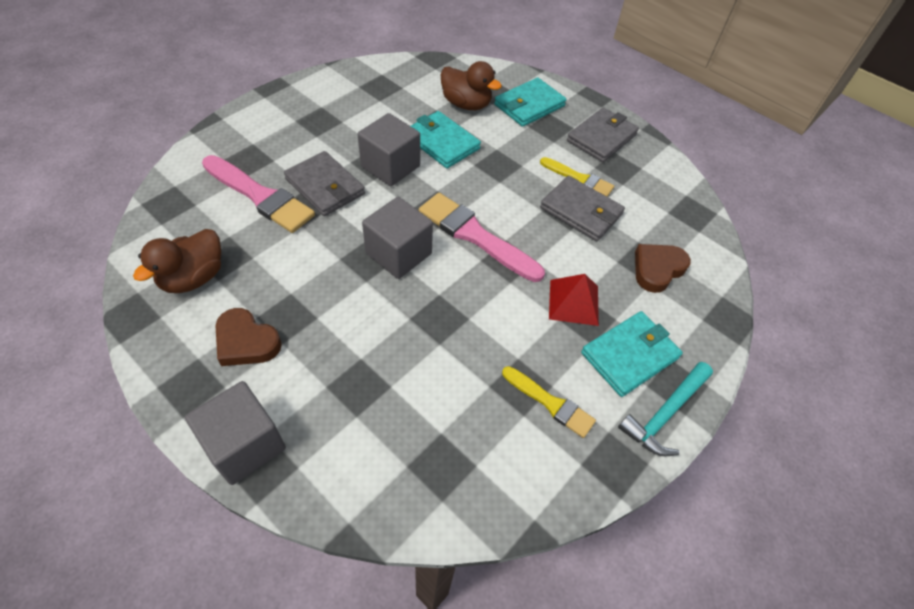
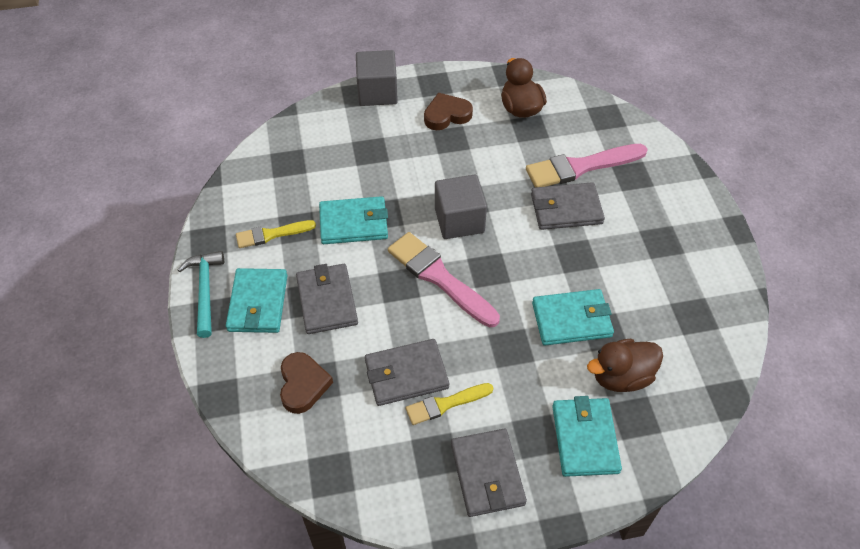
camera: 130 degrees right, 0 degrees up
(390, 166) = (563, 263): grey cube -> none
(472, 336) = (354, 223): none -> turquoise wallet
(475, 236) = (439, 278): pink brush -> pink brush turned 120 degrees counterclockwise
(574, 302) = (327, 301): red pyramid -> grey wallet

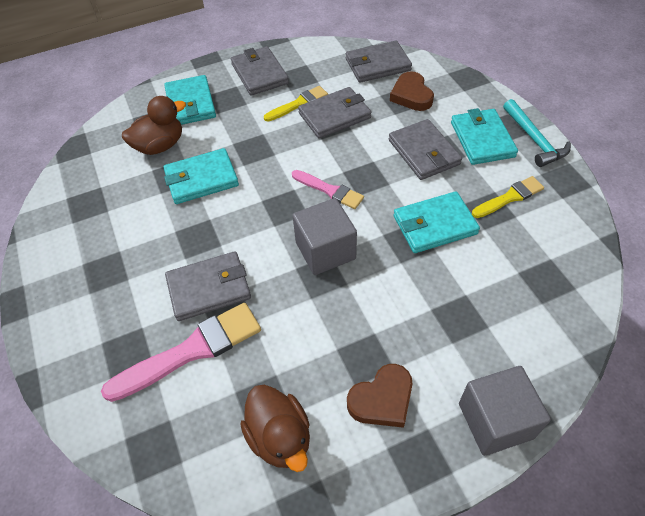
camera: 170 degrees right, 0 degrees up
(322, 451) = (377, 65): none -> grey wallet
(439, 278) = (329, 190): pink brush -> pink brush, size x0.59

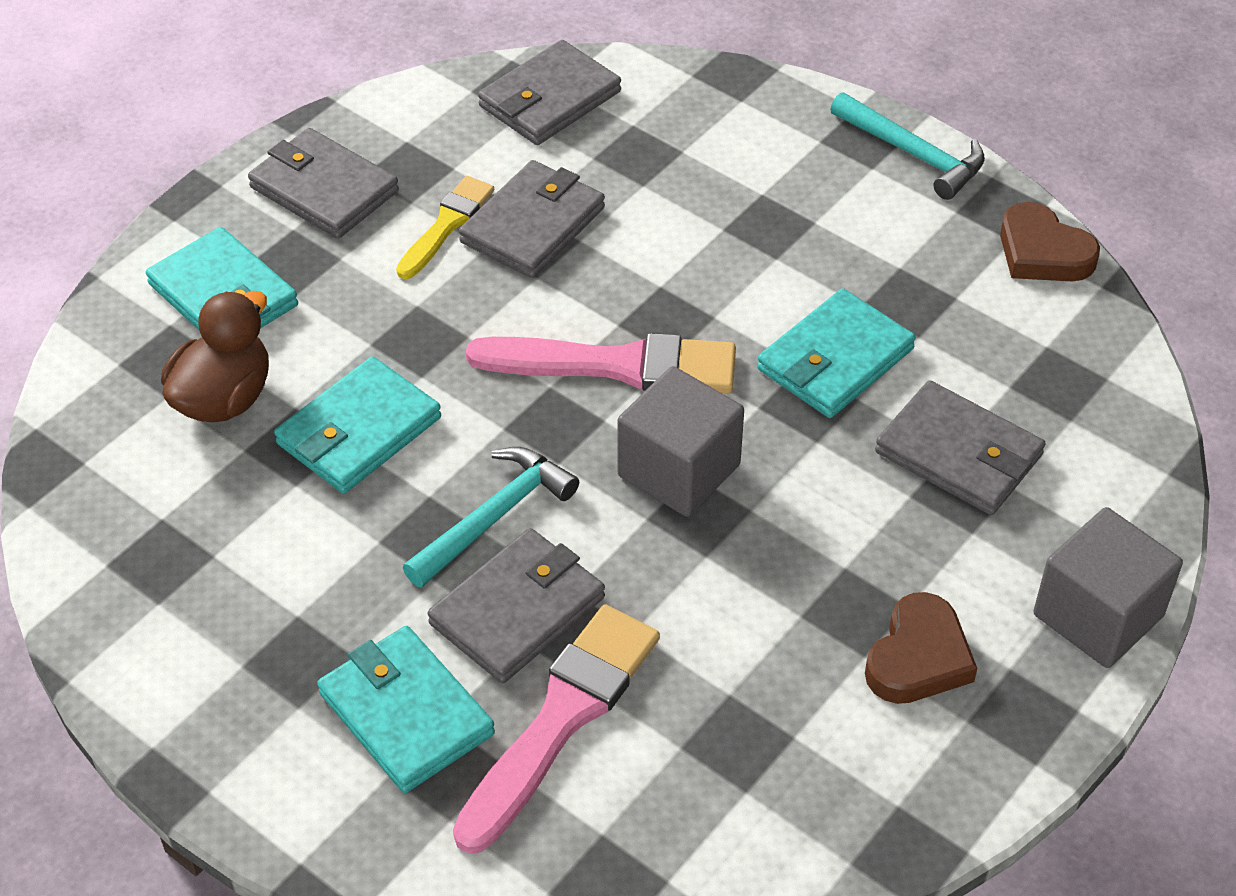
camera: 30 degrees left, 5 degrees down
(229, 240) = (494, 517): none -> turquoise hammer
(280, 437) = (798, 777): brown duck -> none
(329, 190) = (616, 365): pink brush -> pink brush, size x1.68
(411, 95) = (651, 140): brown heart -> brown heart (1043, 252)
(424, 152) = (740, 240): grey wallet -> grey wallet (959, 454)
(482, 139) = (826, 182): turquoise wallet -> turquoise wallet (406, 713)
(509, 197) = (929, 269): yellow brush -> none

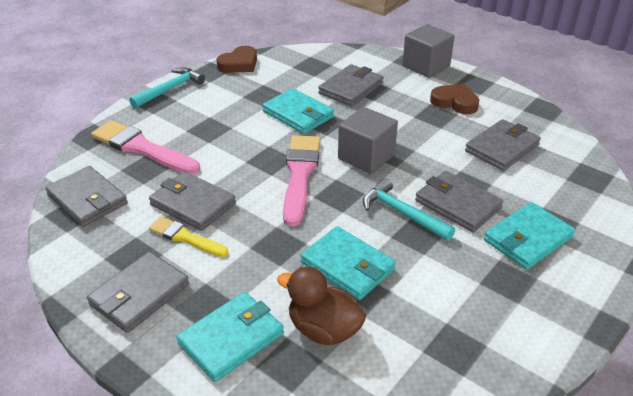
camera: 90 degrees left, 10 degrees down
(561, 719) = (514, 190): pink brush -> pink brush (142, 148)
(721, 725) = (502, 148): none -> grey wallet

